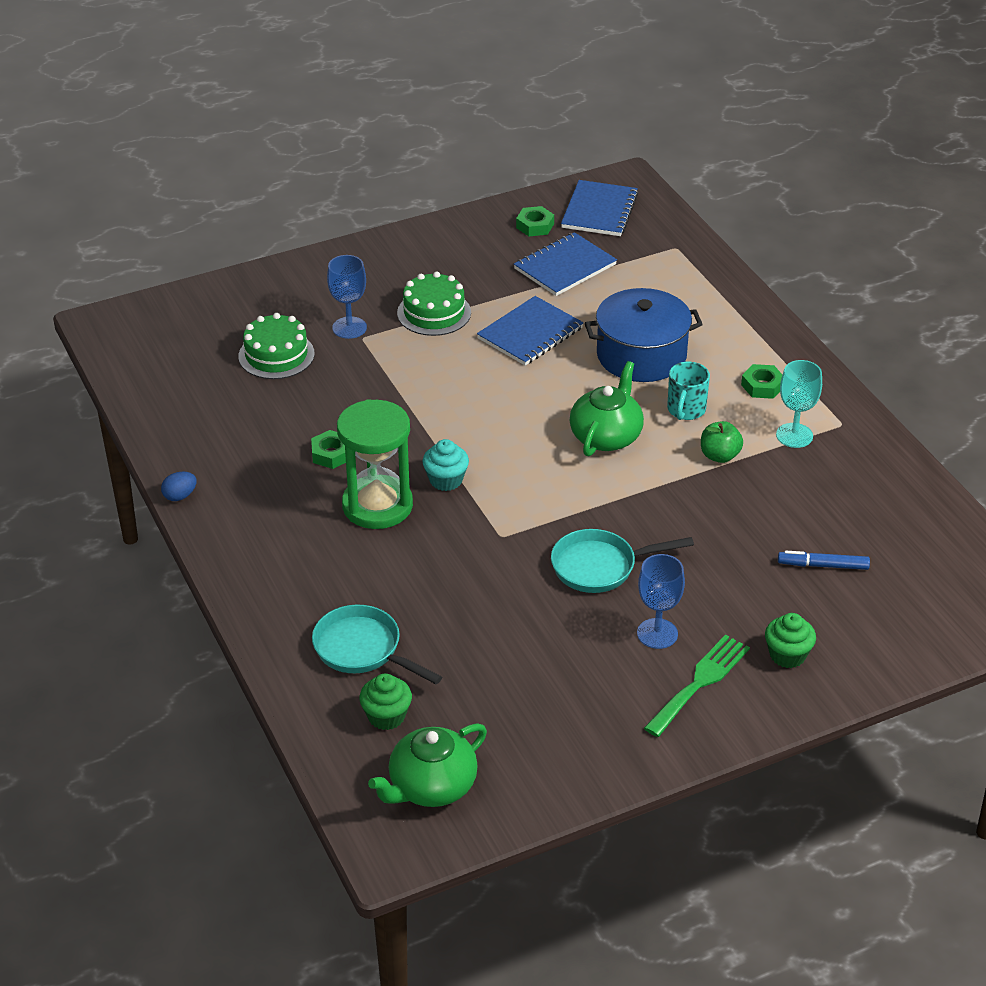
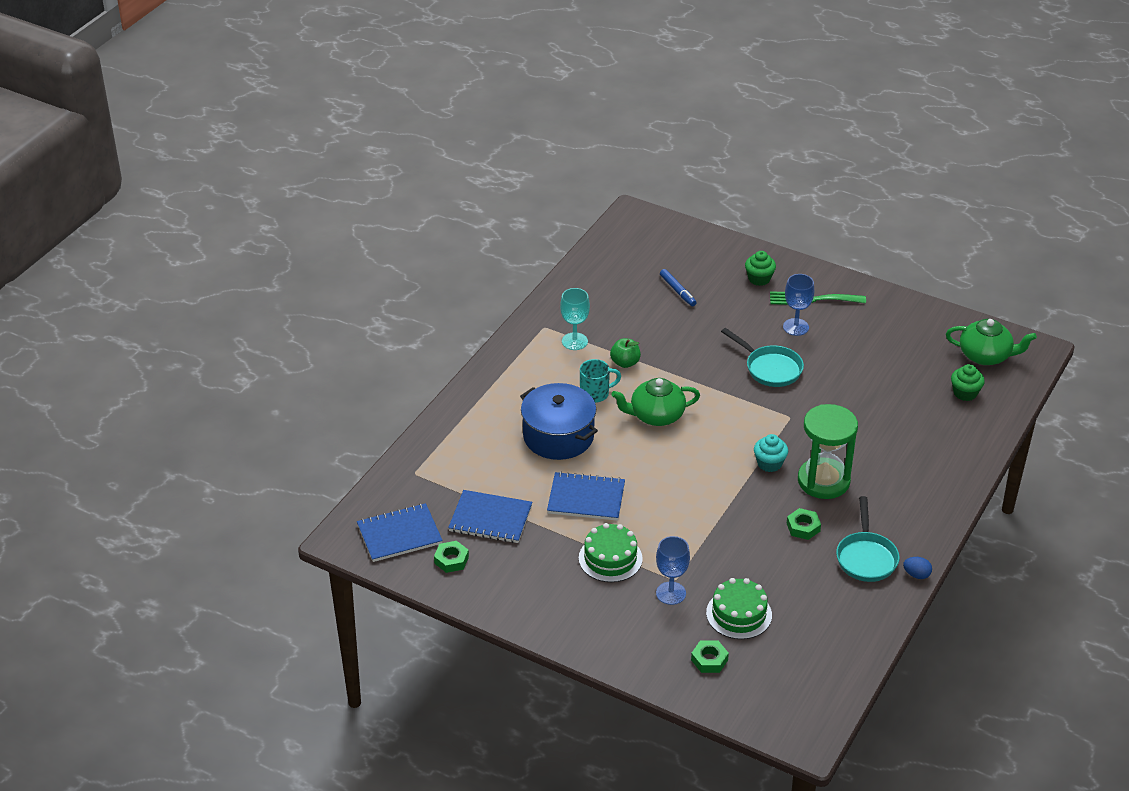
camera: 125 degrees left, 0 degrees up
(363, 650) = (934, 426): turquoise pan -> turquoise pan (866, 557)
(762, 386) = (538, 372): green nut -> green nut (709, 660)

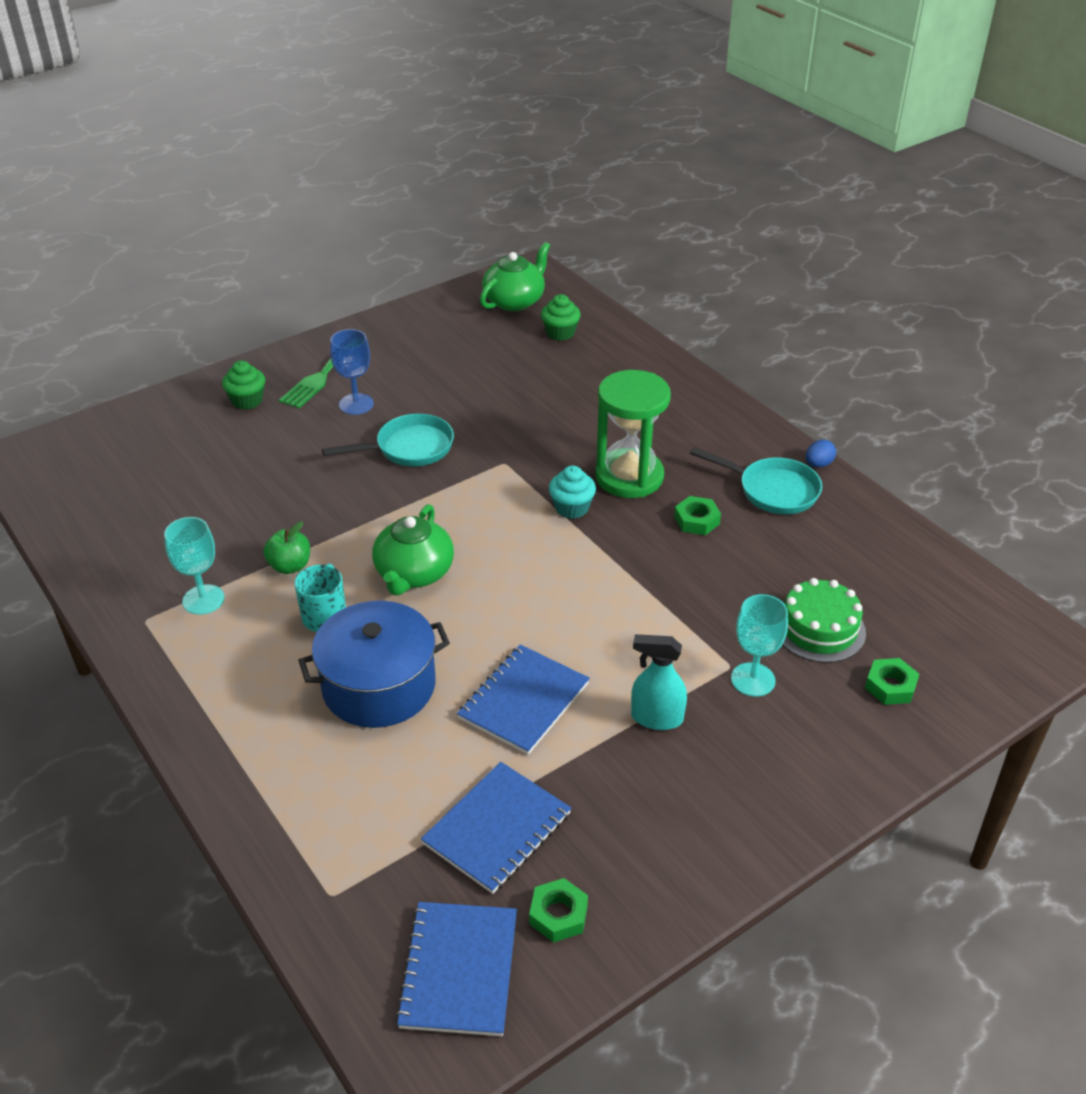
camera: 65 degrees left, 0 degrees up
(610, 558) = (656, 718): green cake -> turquoise spray bottle
(671, 593) = (753, 679): blue goblet -> turquoise goblet
(677, 291) = (201, 471): blue marker -> none

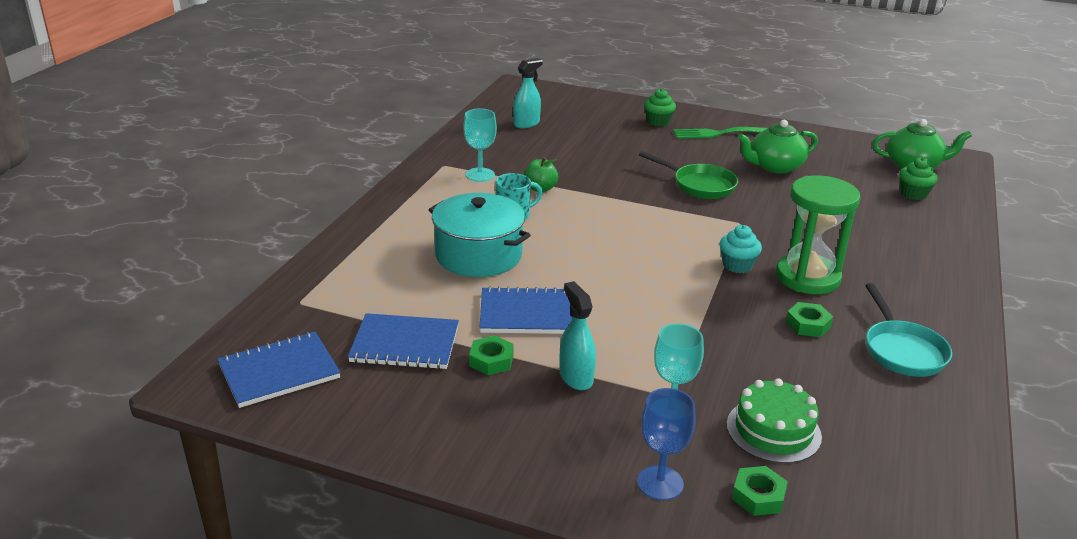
camera: 55 degrees right, 10 degrees down
(126, 500) = (526, 124): none -> turquoise spray bottle
(356, 404) = (711, 153): blue goblet -> blue goblet (660, 483)
(379, 686) = (478, 255): blue pot -> turquoise pot
(409, 448) = (699, 185): turquoise pan -> green pan
(414, 573) = (589, 230): green teapot -> green teapot (774, 166)
(558, 914) = (355, 396): green nut -> green nut (491, 360)
(818, 464) = (975, 365): blue egg -> none

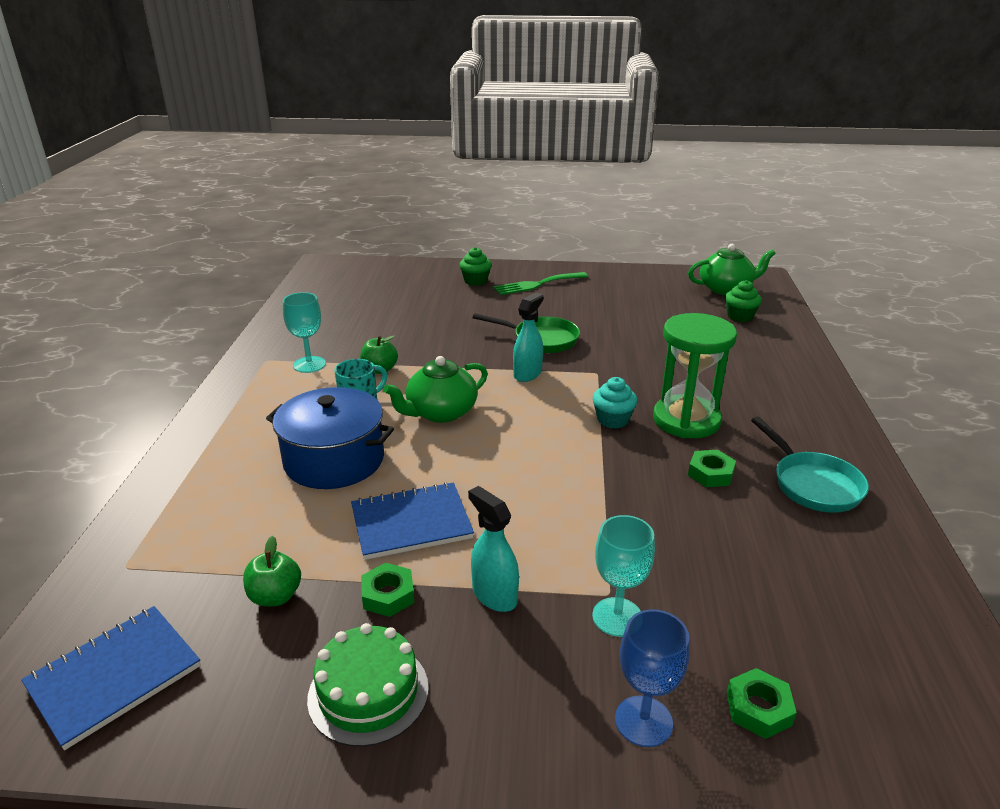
camera: 15 degrees left, 0 degrees up
(405, 344) = (275, 596): blue notebook -> green apple
(478, 255) = (334, 460): turquoise pot -> blue pot
(526, 124) = (343, 301): turquoise spray bottle -> turquoise spray bottle (527, 374)
(773, 430) = (735, 613): green cake -> green cake (368, 692)
(774, 166) = (604, 309): green teapot -> green teapot (440, 412)

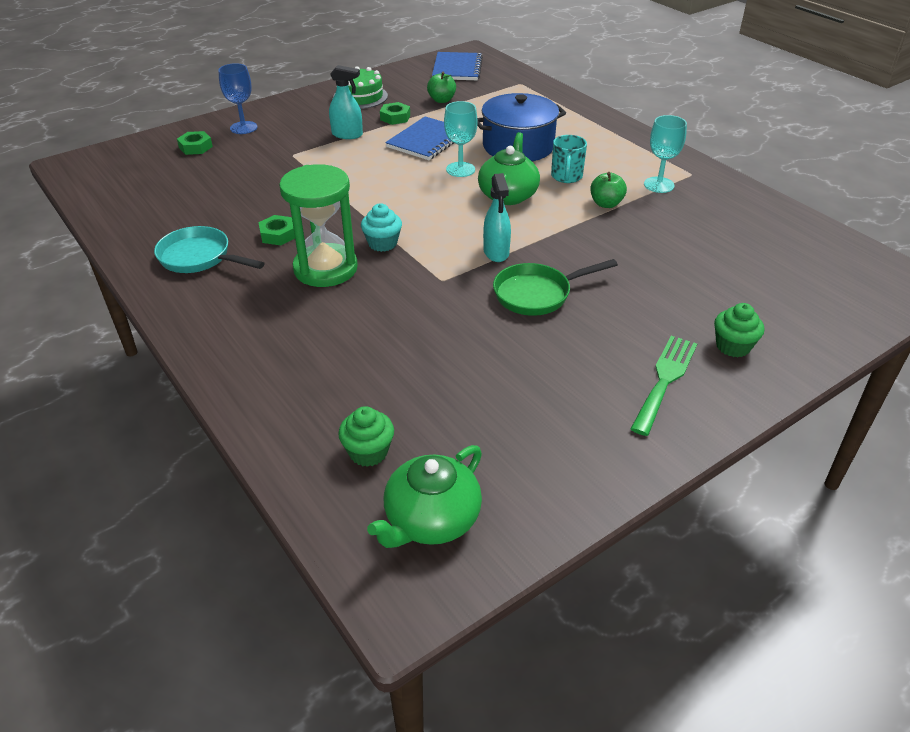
camera: 140 degrees right, 10 degrees up
(617, 617) = (281, 149): turquoise goblet -> turquoise goblet (460, 169)

